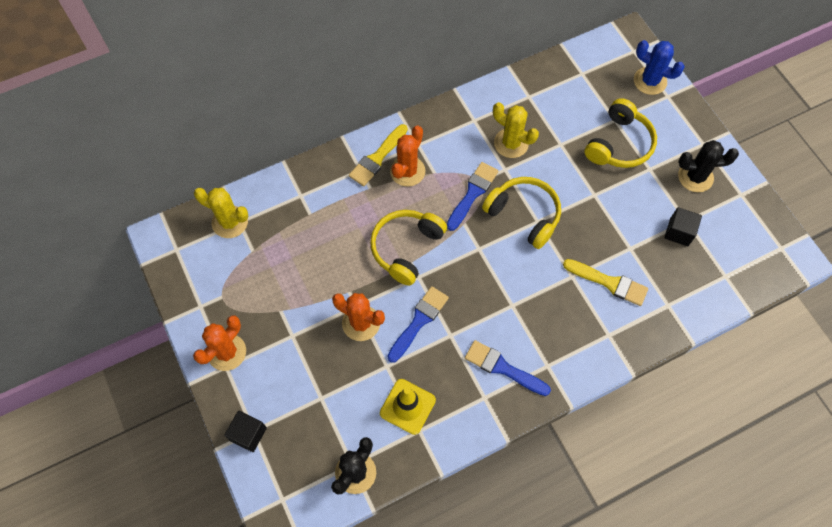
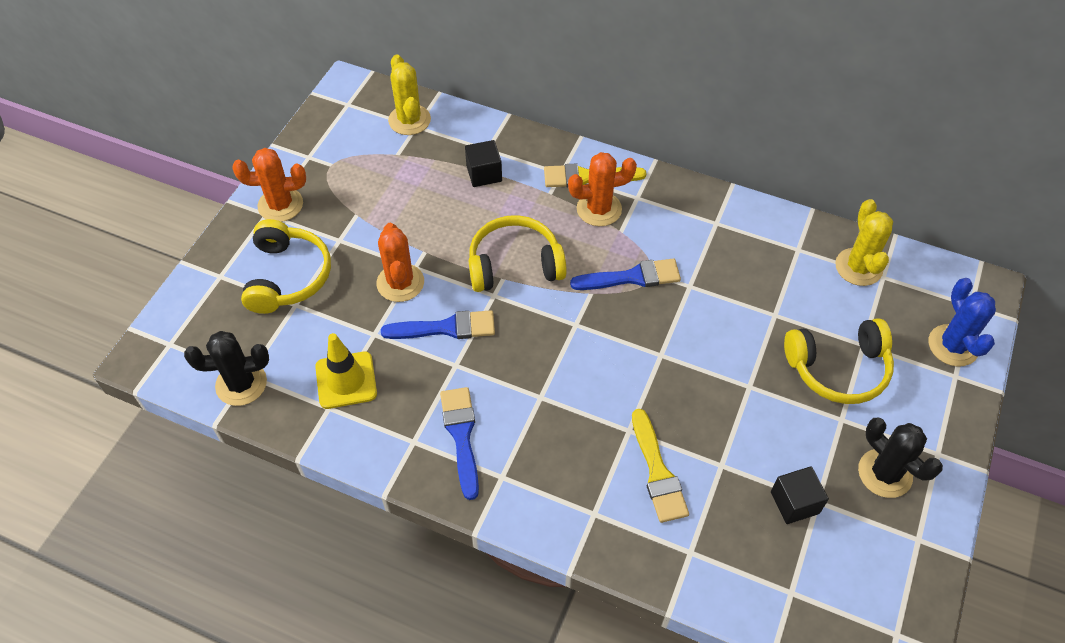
camera: 50 degrees right, 10 degrees down
(248, 434) = (214, 274): black cube -> black cube (484, 173)
(511, 143) = (725, 271): yellow cactus -> yellow cactus (858, 267)
(524, 215) = (655, 337): yellow headphones -> yellow headphones (288, 276)

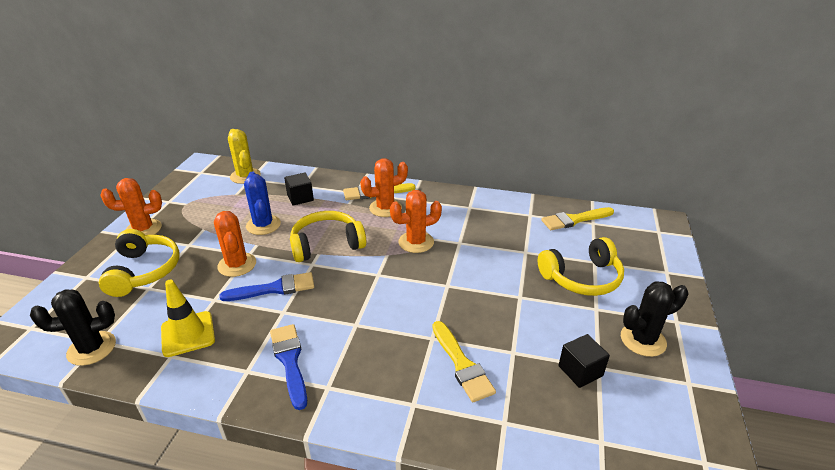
camera: 10 degrees left, 20 degrees down
(632, 277) = (416, 242): blue brush -> orange cactus
(858, 267) = (574, 220): yellow cactus -> yellow brush
(885, 473) = (643, 340): black cactus -> black cactus turned 60 degrees counterclockwise
(953, 345) = (657, 255): blue cactus -> blue cactus (263, 225)

